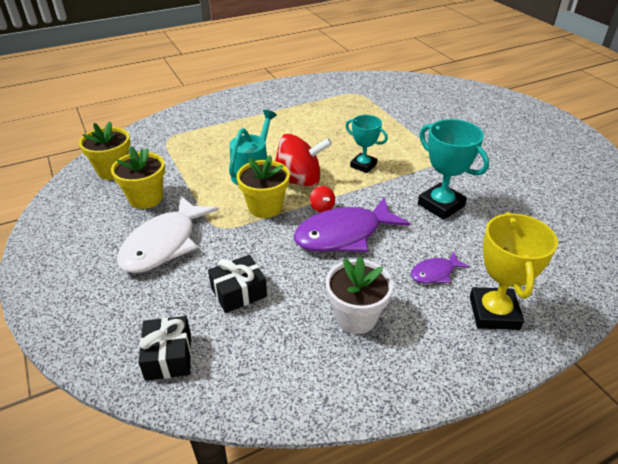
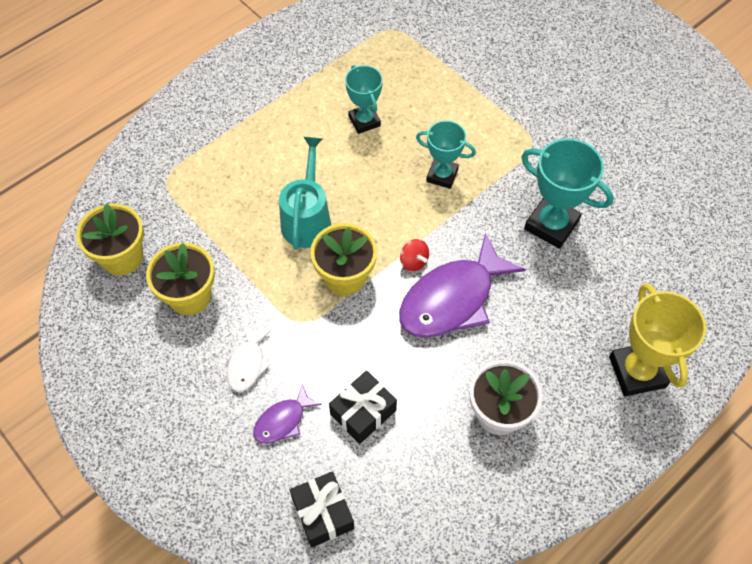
camera: 15 degrees left, 20 degrees up
(164, 244) = (247, 364): white fish -> white fish, size x0.49
(299, 181) = (371, 221): red spinning top -> none
(318, 131) = (364, 121): none -> turquoise trophy
(435, 273) = (567, 332): purple fish -> purple fish (283, 421)

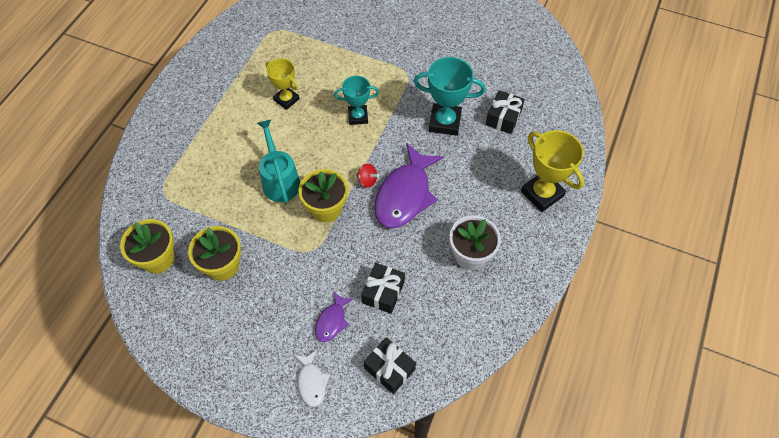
camera: 25 degrees left, 0 degrees up
(247, 364) = (288, 294): white fish -> white fish (312, 382)
(364, 121) = (286, 99): turquoise trophy -> yellow trophy
(634, 249) = (503, 118): none -> black gift

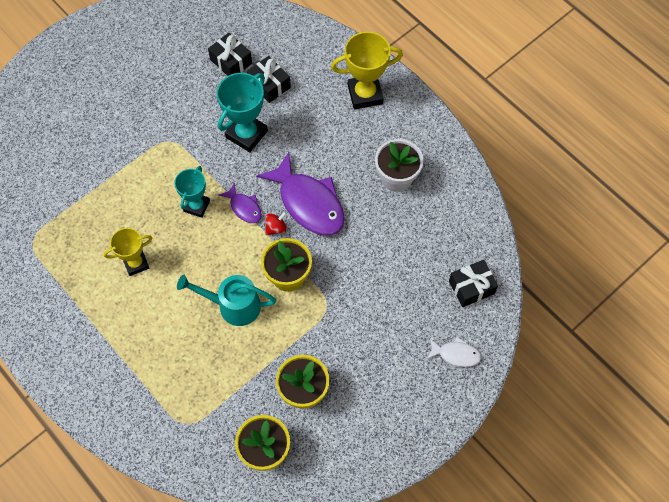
camera: 65 degrees left, 5 degrees up
(332, 321) = (406, 316): purple fish -> purple fish (244, 207)
(383, 292) = (398, 263): black gift -> black gift (231, 61)

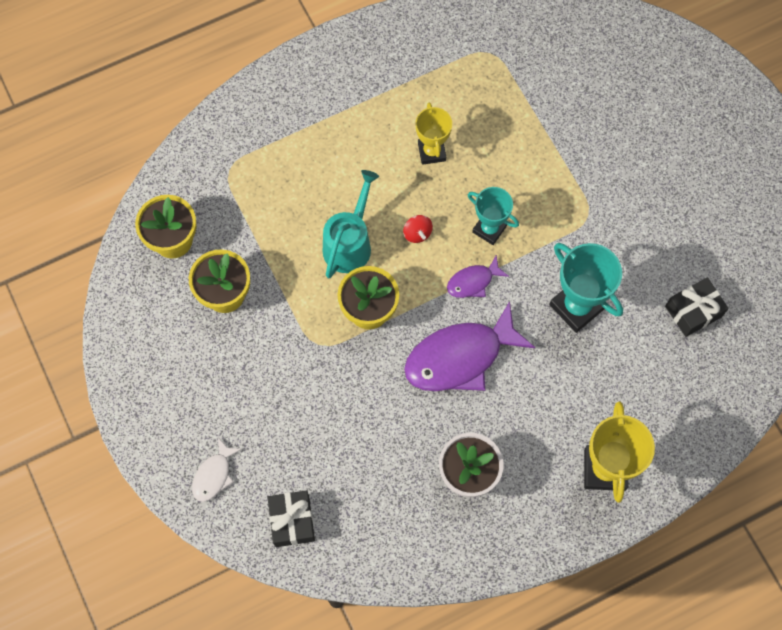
camera: 105 degrees right, 5 degrees up
(269, 85) = (646, 351): black gift -> none
(276, 228) = (436, 311): red spinning top -> red spinning top (417, 233)

